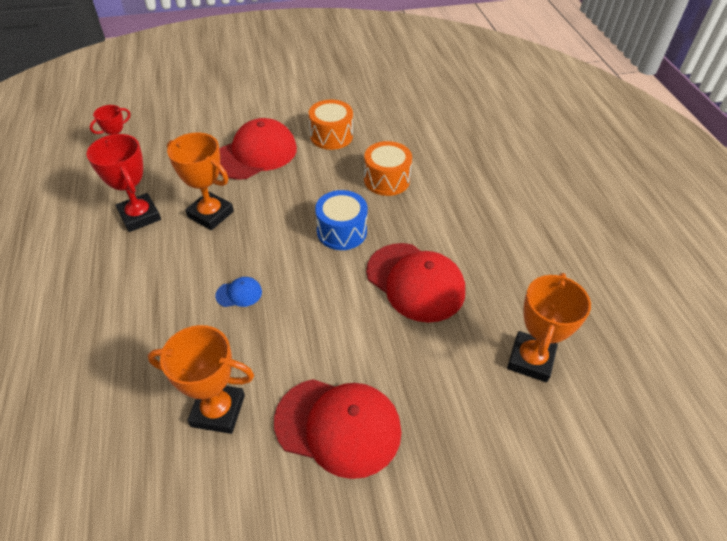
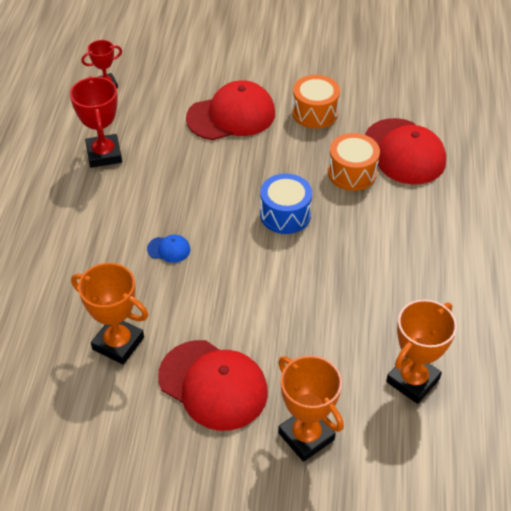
camera: 20 degrees right, 0 degrees up
(210, 214) = (168, 168): orange trophy -> orange trophy (306, 436)
(415, 282) = (335, 281): red cap -> red cap (404, 152)

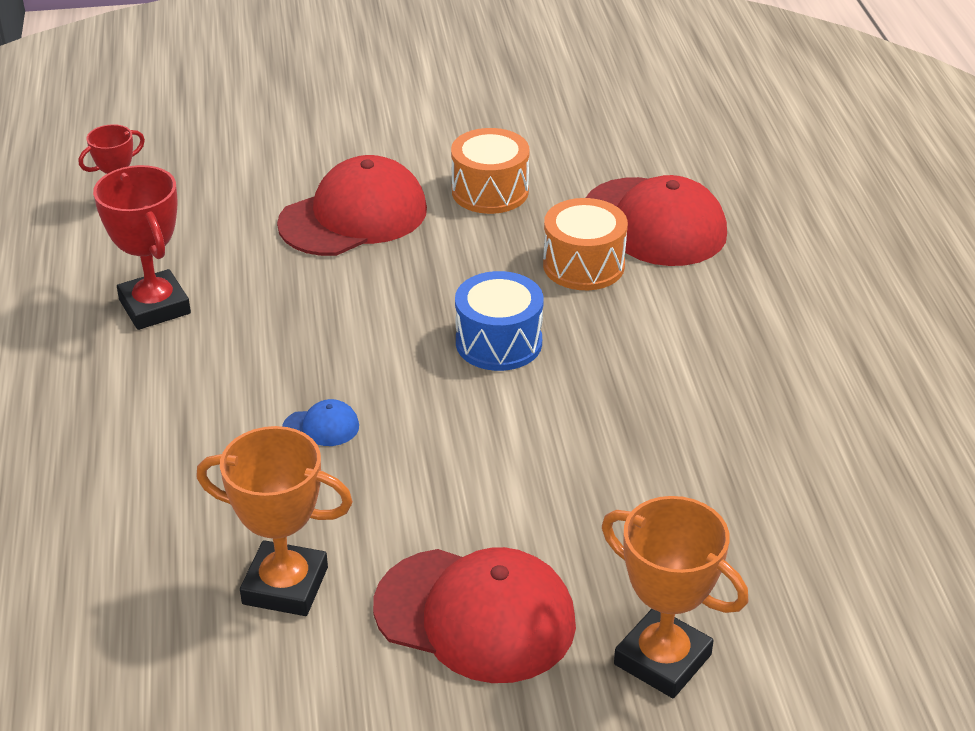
camera: 15 degrees left, 10 degrees down
(412, 380) = (801, 541): orange trophy -> none

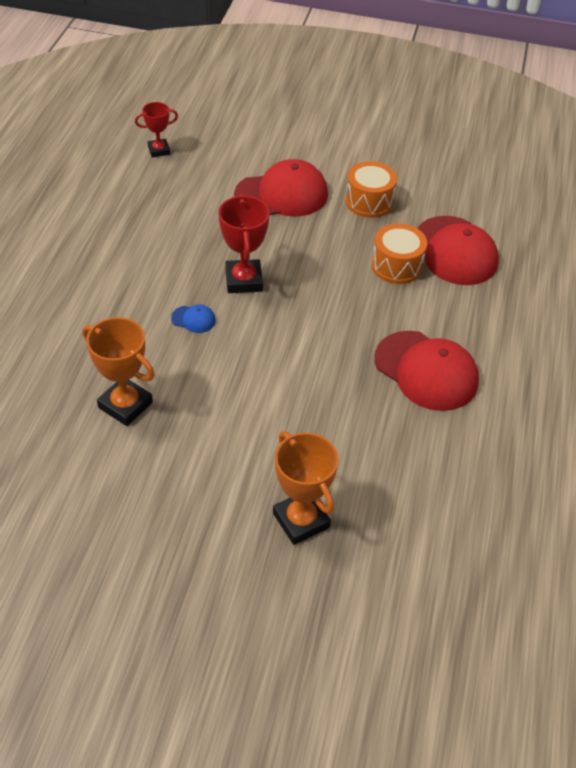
camera: 20 degrees right, 10 degrees up
(154, 307) = (144, 218): red trophy -> red trophy (243, 280)
(475, 615) = (214, 457): red cap -> red cap (426, 371)
(499, 342) = (319, 299): blue drum -> none

